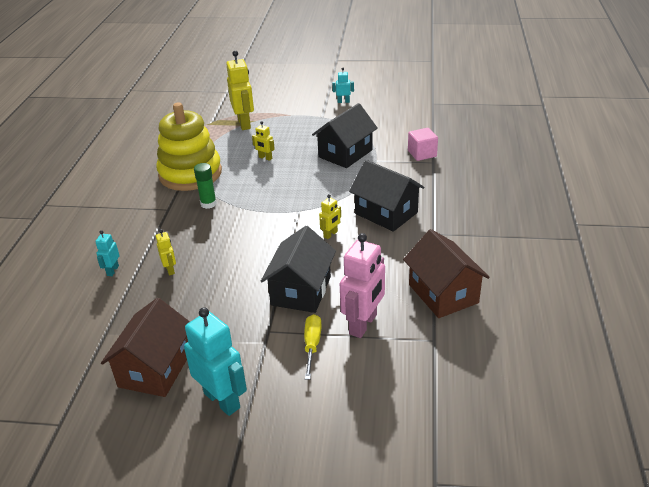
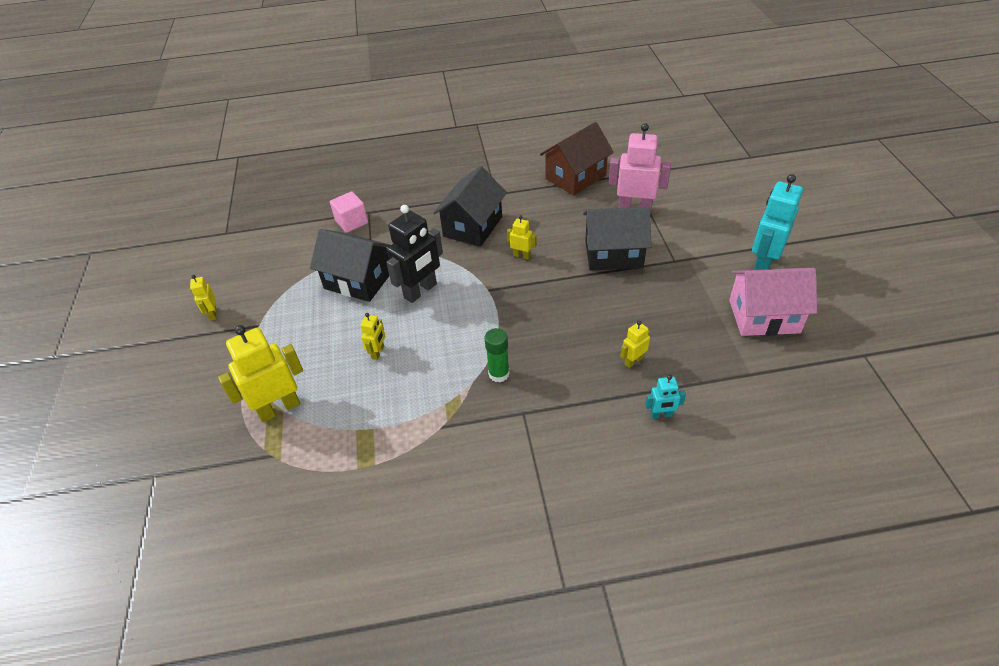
camera: 105 degrees left, 10 degrees up
(155, 369) = (764, 316): brown house -> pink house
(190, 174) = (433, 422): yellow stacking toy -> none
(312, 345) = (674, 231): yellow screwdriver -> none
(316, 179) = (420, 291): none -> black robot
(343, 101) = (213, 314): turquoise robot -> yellow robot

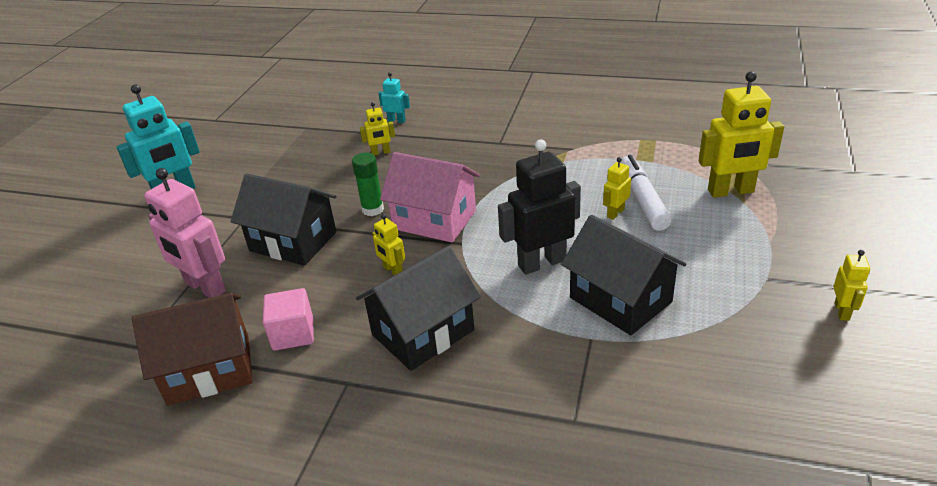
camera: 155 degrees left, 10 degrees down
(351, 222) = (609, 409): pink cube -> pink cube (293, 334)
(358, 374) = (642, 200): none -> white marker
(499, 374) = (502, 170): green glue stick -> green glue stick (373, 209)
(764, 316) = (241, 156): pink house -> pink house (434, 220)

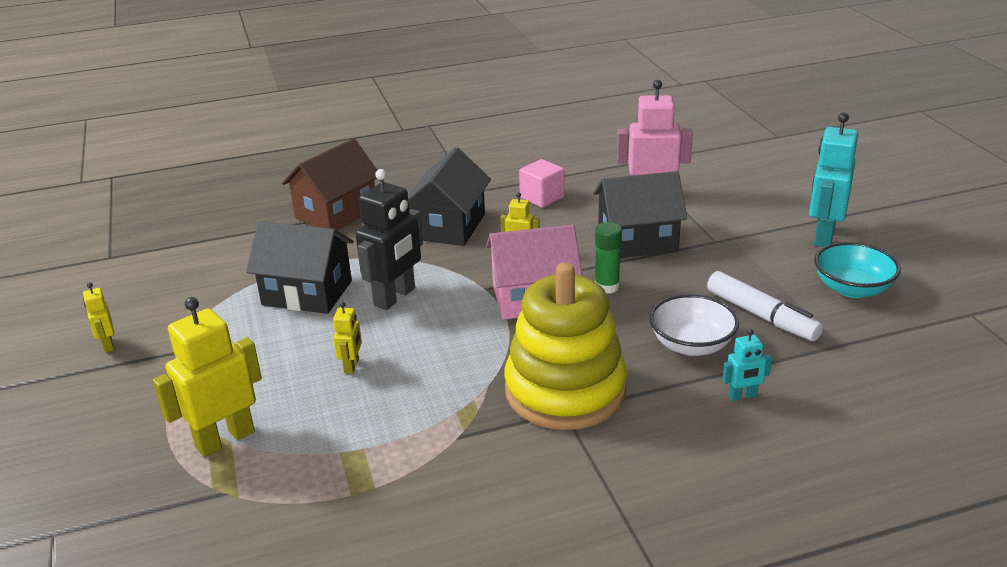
camera: 145 degrees right, 5 degrees down
(209, 370) = (569, 169): brown house -> brown house (336, 213)
(237, 152) = (852, 289): none -> turquoise bowl
(380, 153) = (691, 345): yellow robot -> white bowl
(486, 152) = (565, 391): none -> yellow stacking toy
(642, 200) = (329, 391): white marker -> white marker (761, 315)

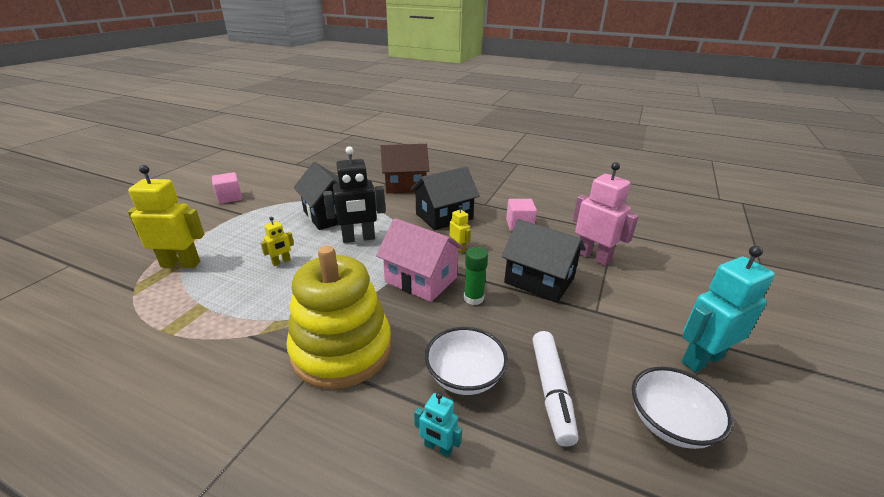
camera: 40 degrees right, 0 degrees up
(107, 345) = (229, 198): yellow robot -> pink cube
(852, 289) = (670, 423): turquoise bowl -> white bowl

